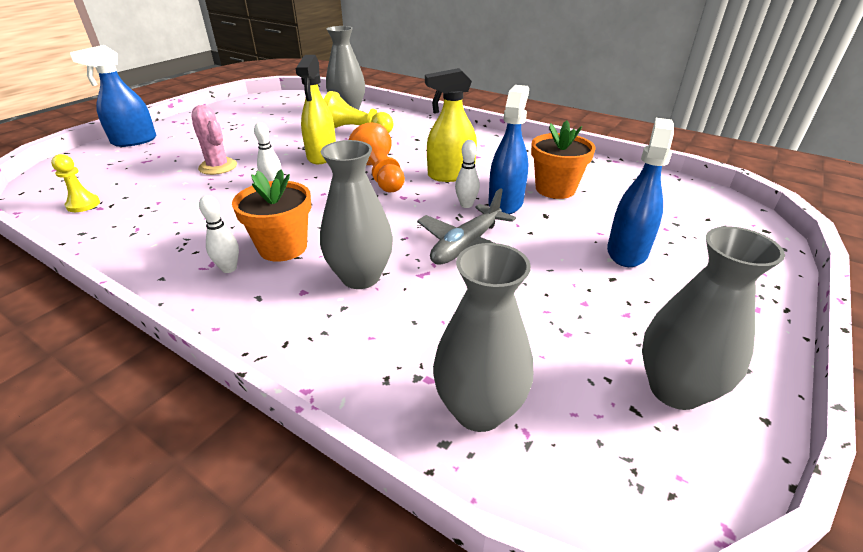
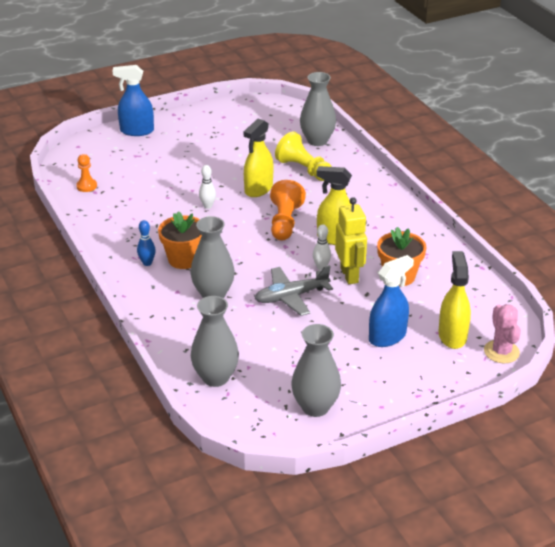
camera: 30 degrees right, 0 degrees up
(83, 204) = (86, 186): yellow pawn -> orange pawn
(218, 167) = (181, 177): pink cactus -> pink cactus (501, 352)
(229, 268) = (147, 263): white bowling pin -> blue bowling pin
(505, 203) = (349, 275): blue spray bottle -> yellow robot
(685, 227) = (452, 336): none -> yellow spray bottle

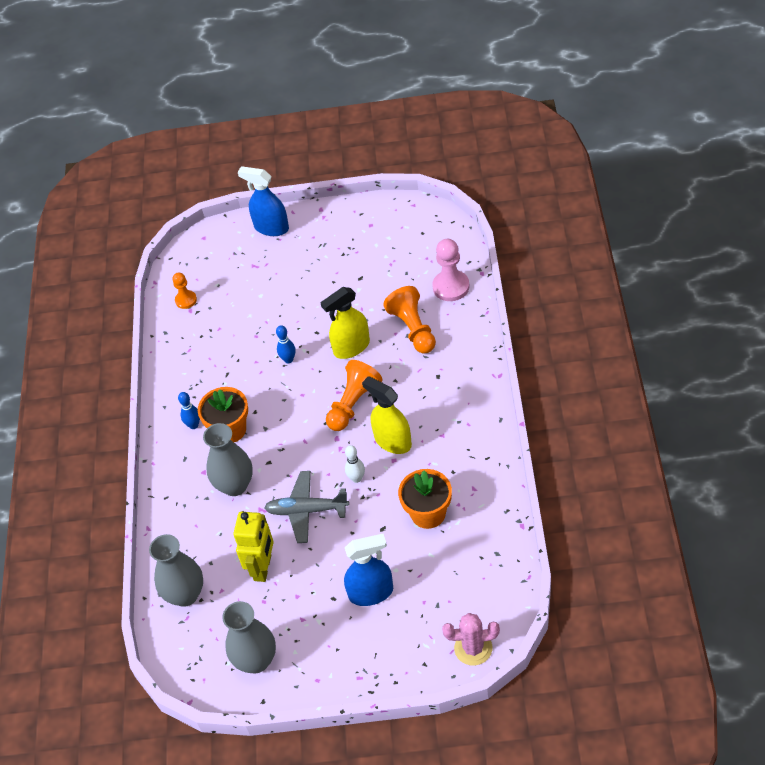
camera: 30 degrees right, 15 degrees up
(207, 206) = (288, 359): white bowling pin -> blue bowling pin
(303, 169) = (413, 329): yellow pawn -> orange pawn
(317, 141) = (451, 287): grey vase -> pink pawn
(349, 275) = (379, 498): yellow robot -> yellow robot (263, 568)
(452, 336) = (436, 611): yellow spray bottle -> none
(501, 352) = (473, 648): pink cactus -> pink cactus turned 75 degrees clockwise

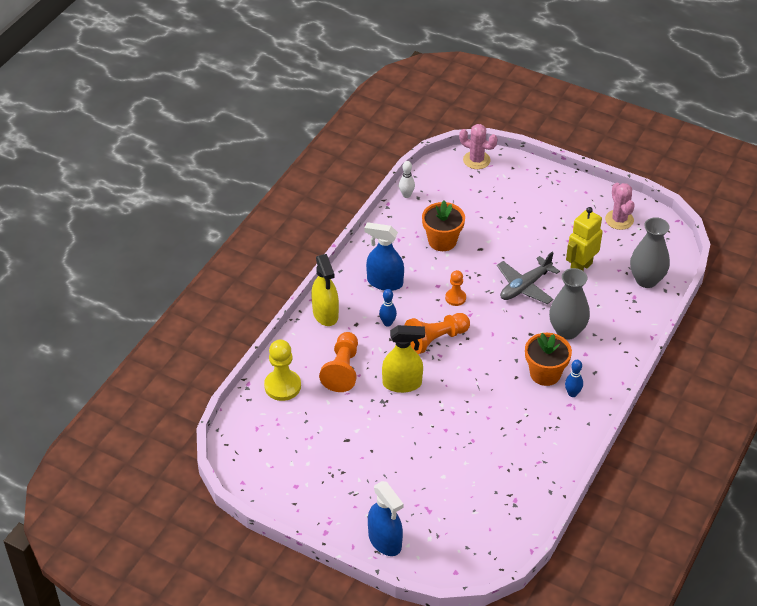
camera: 155 degrees left, 5 degrees down
(186, 300) = (513, 512): orange pawn -> orange pawn (455, 298)
(256, 660) = (619, 220): grey vase -> pink cactus
(288, 359) = (460, 403): blue bowling pin -> blue bowling pin (387, 323)
(306, 511) = (525, 286): grey plane -> grey plane turned 105 degrees clockwise
(356, 478) = (473, 287): white bowling pin -> white bowling pin (406, 195)
(371, 593) = (517, 217): blue spray bottle -> blue spray bottle (384, 282)
(392, 441) = (428, 298): yellow spray bottle -> yellow spray bottle (325, 314)
(451, 287) = (282, 386): pink pawn -> yellow pawn

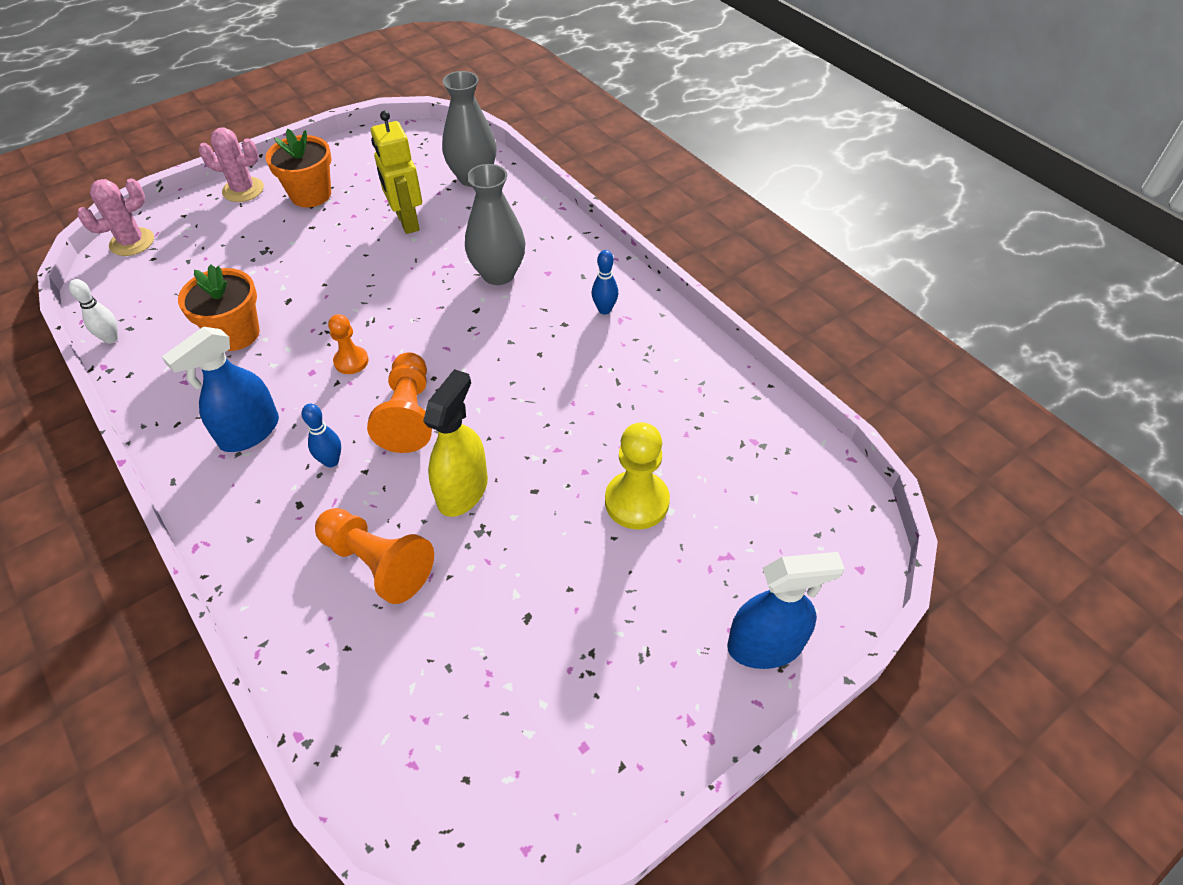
camera: 65 degrees left, 5 degrees up
(282, 386) = (347, 675): yellow pawn -> yellow pawn (637, 501)
(325, 314) = (243, 539): yellow spray bottle -> none
(525, 286) = (392, 283): grey plane -> none
(545, 374) = (554, 322): orange flower pot -> orange flower pot (311, 195)
(619, 220) = (362, 162): pink cactus -> pink cactus (243, 190)

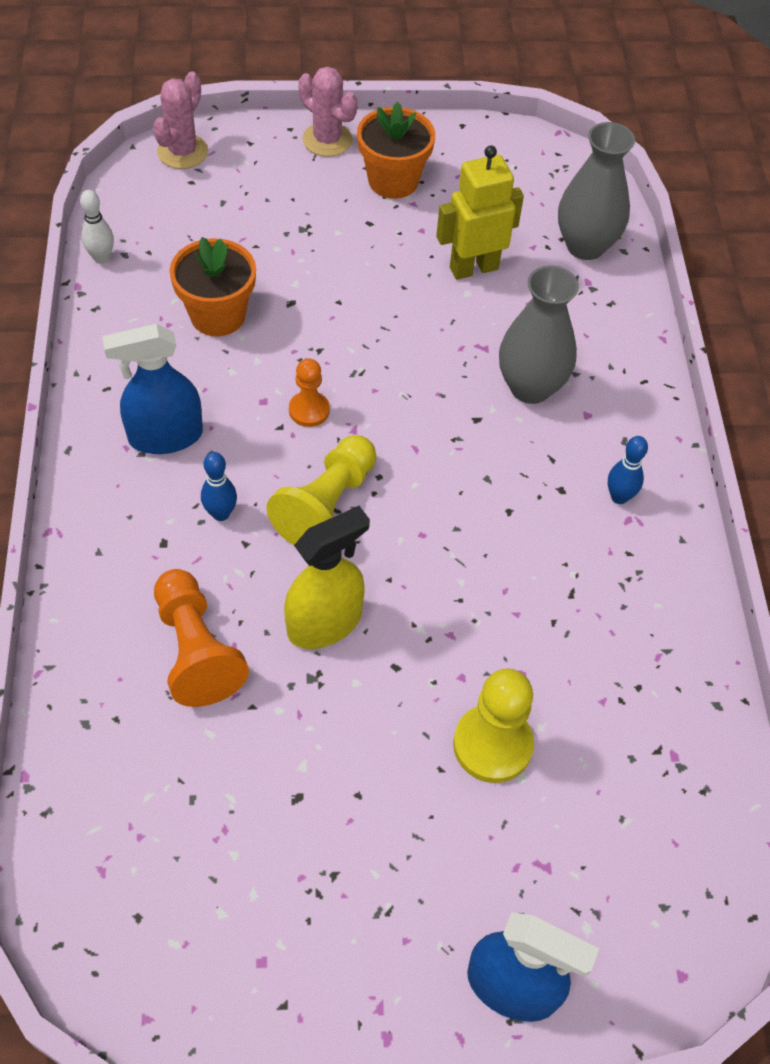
camera: 30 degrees right, 5 degrees up
(132, 242) = (182, 152): pink cactus -> pink cactus turned 60 degrees counterclockwise
(407, 222) = (473, 268): yellow robot -> yellow robot turned 60 degrees clockwise
(408, 415) = (326, 505): orange pawn -> yellow pawn

